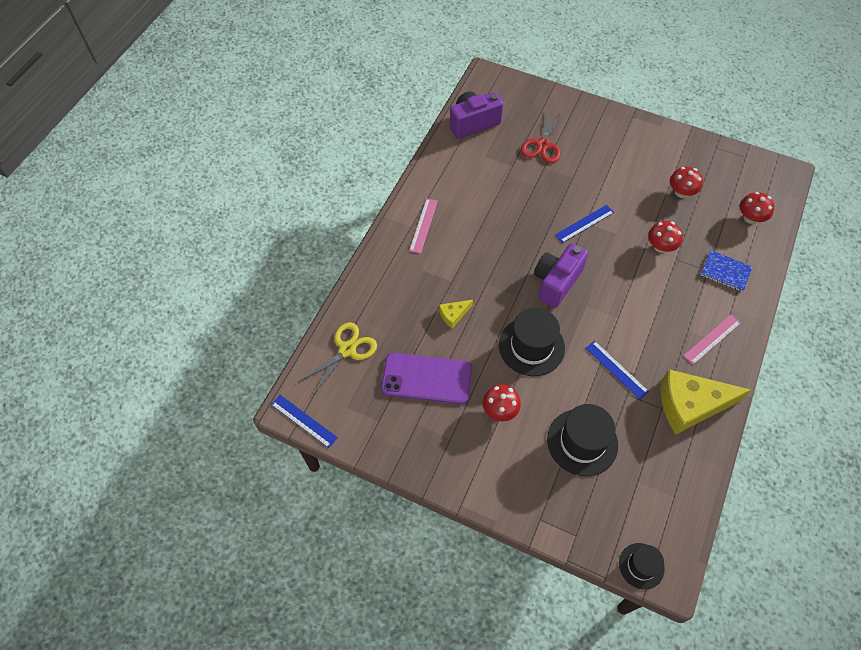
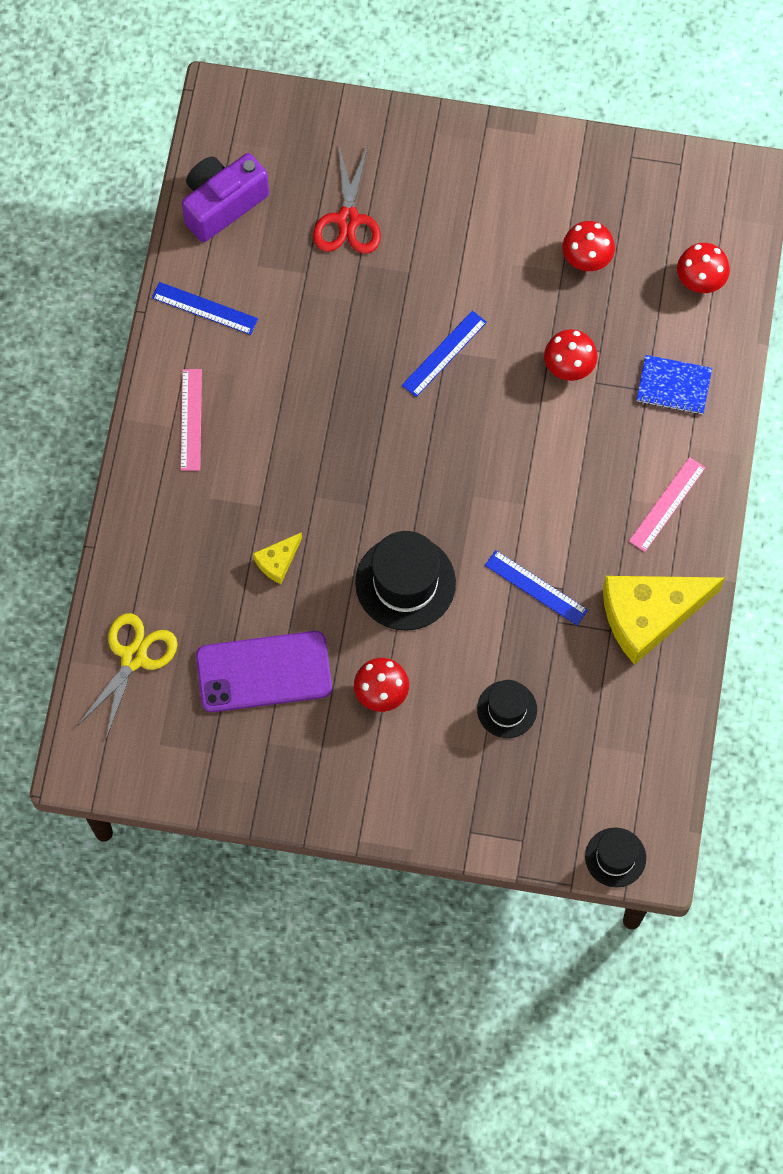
camera: 15 degrees left, 10 degrees up
(304, 421) = (105, 780): blue ruler -> blue ruler (204, 308)
(556, 282) = (420, 468): purple camera -> none
(582, 442) = (507, 709): black hat -> black hat, size x0.59

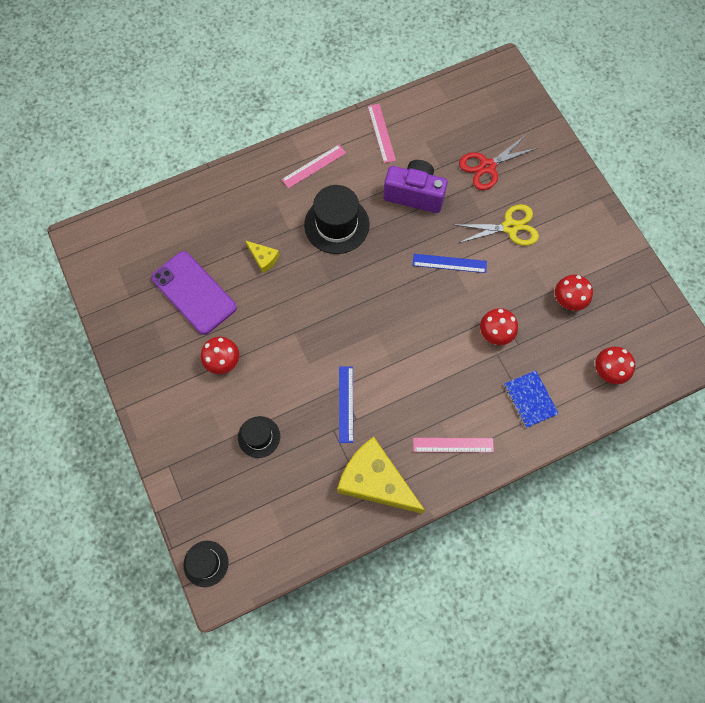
camera: 55 degrees right, 0 degrees up
(134, 657) = (159, 224): yellow scissors -> yellow scissors (510, 227)
(204, 308) = (381, 133): blue ruler -> pink ruler
(222, 204) = (446, 104): purple camera -> purple camera (414, 194)
(277, 561) = (263, 258): yellow cheese -> yellow cheese turned 150 degrees counterclockwise
(405, 583) = (298, 331): black hat -> black hat (336, 225)

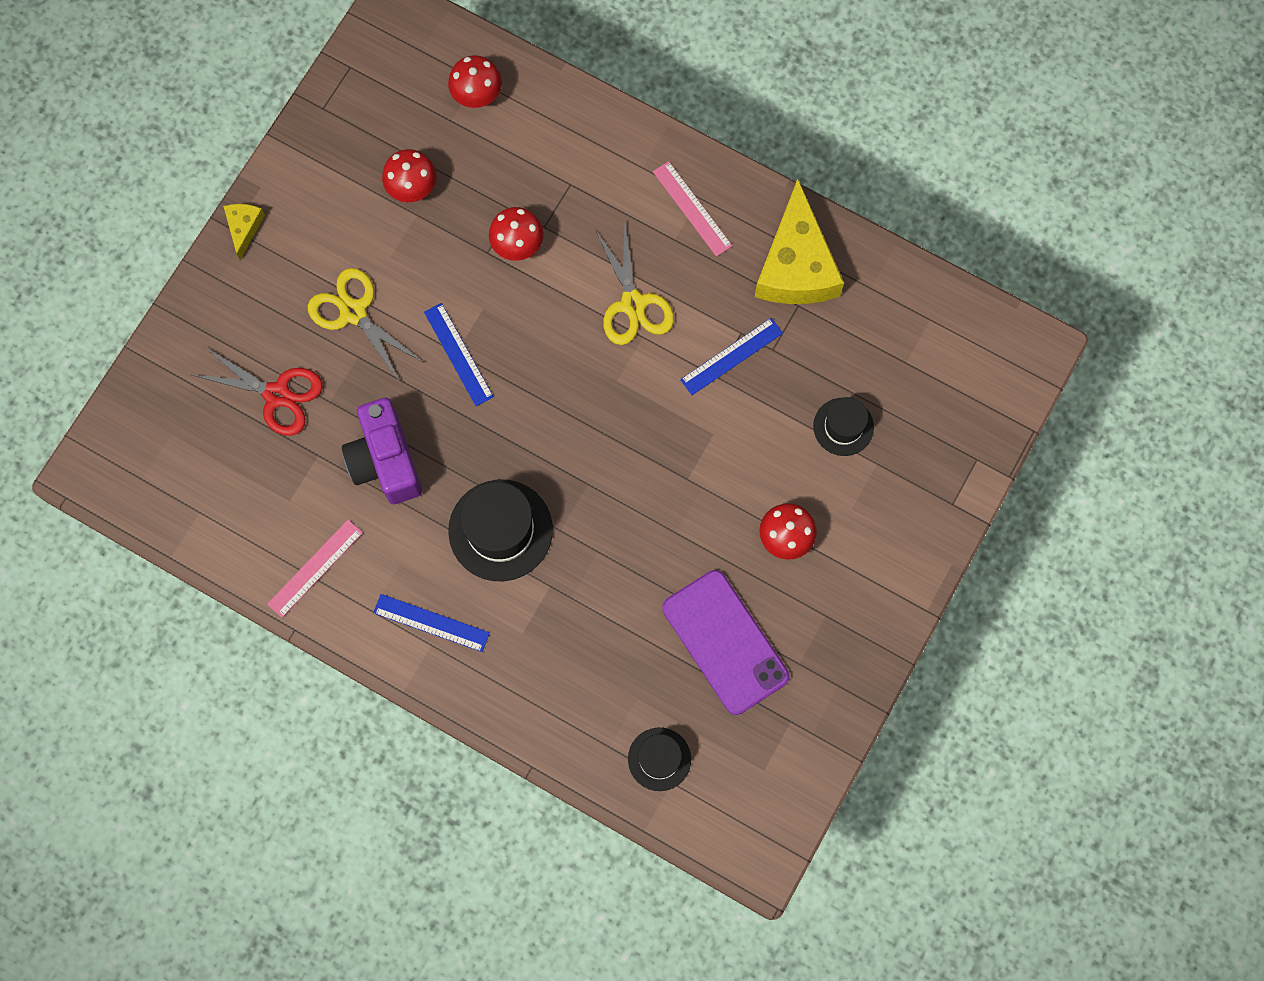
camera: 125 degrees left, 5 degrees up
(194, 293) = (725, 642): purple phone -> purple phone turned 45 degrees counterclockwise
(206, 563) = (1020, 382): black hat -> black hat (659, 759)
(263, 258) = (615, 589): yellow cheese -> yellow cheese (244, 228)
(314, 166) = (431, 622): pink ruler -> blue ruler
(416, 371) = (633, 304): none -> yellow scissors
(530, 399) = (575, 158): blue notebook -> none

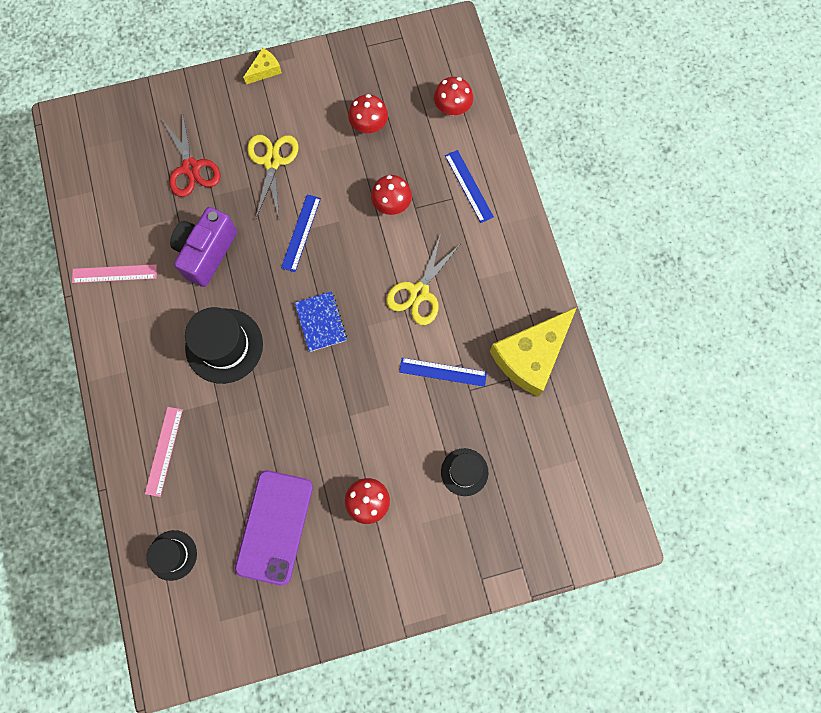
camera: 45 degrees right, 0 degrees up
(431, 622) = (139, 359): blue ruler -> blue ruler (469, 186)
(569, 420) = (321, 322): none -> blue notebook
(692, 208) = (504, 271): pink ruler -> pink ruler (164, 451)

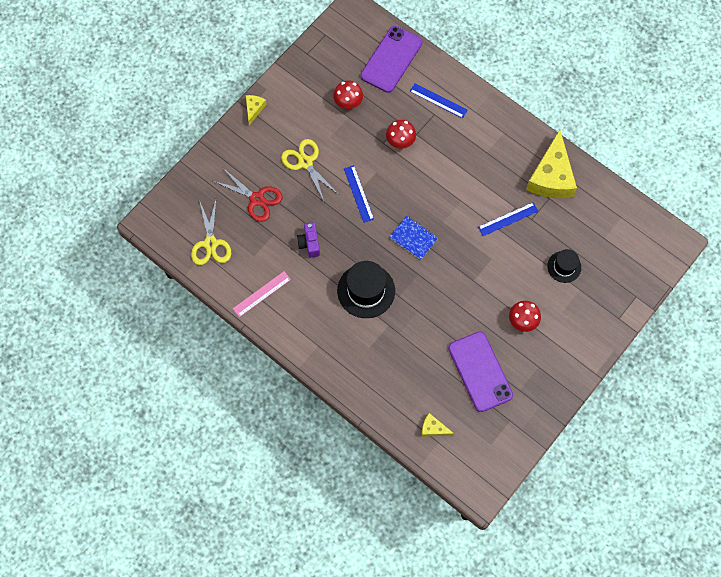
camera: 35 degrees left, 5 degrees down
(164, 451) = (379, 375): pink ruler -> none
(172, 555) = (433, 428): black hat -> yellow cheese
(206, 252) = (309, 243): purple camera -> purple camera, size x0.59
(419, 292) = (458, 182): yellow scissors -> yellow scissors (210, 243)
(452, 108) = (391, 59): red mushroom -> purple phone

